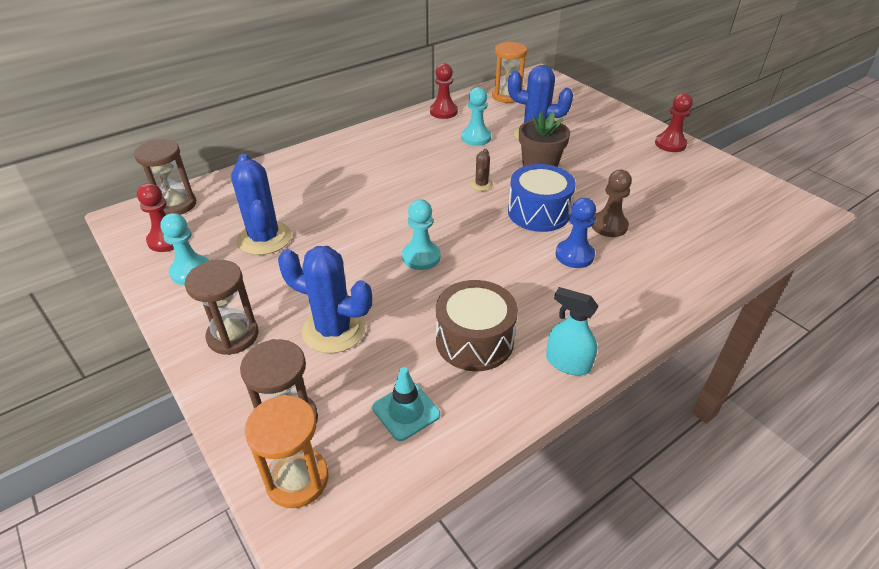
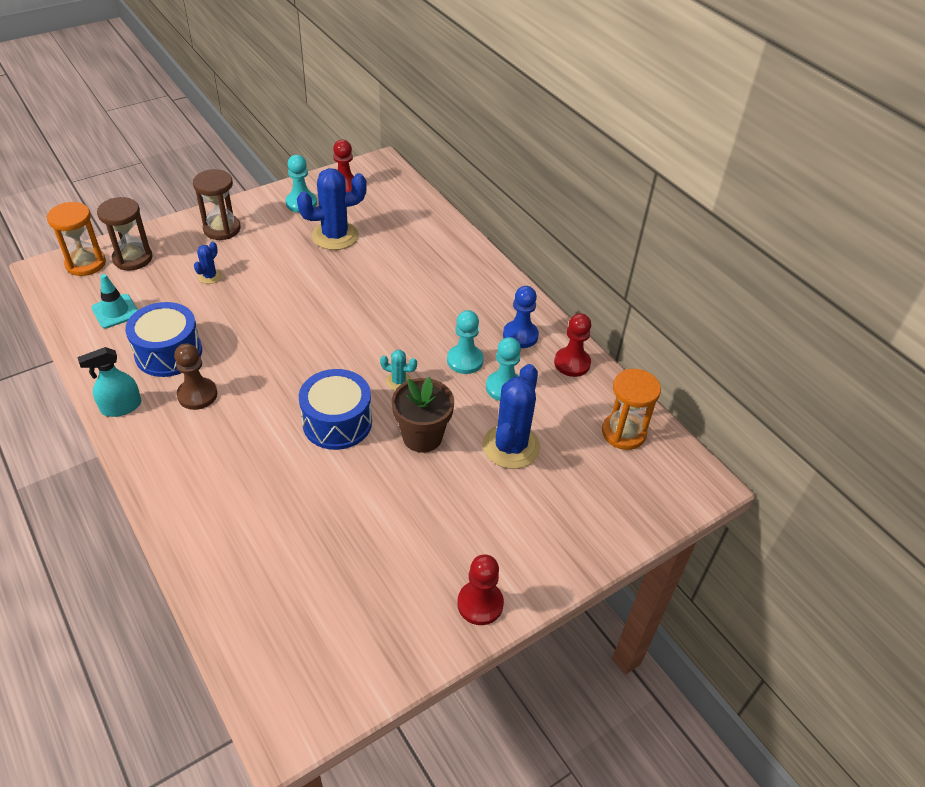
camera: 90 degrees right, 5 degrees up
(176, 205) = (394, 186): brown hourglass -> none
(334, 330) = (210, 276): blue cactus -> blue cactus, size x0.47
(421, 257) = (285, 328): turquoise pawn -> turquoise pawn (465, 360)
(474, 340) = (168, 353): brown drum -> blue drum
(481, 185) = (398, 381): brown cactus -> turquoise cactus
(568, 363) = (121, 407): turquoise spray bottle -> turquoise spray bottle turned 150 degrees counterclockwise
(574, 255) = (257, 439): blue pawn -> blue pawn (520, 335)
(609, 225) = (300, 480): brown pawn -> brown pawn (197, 395)

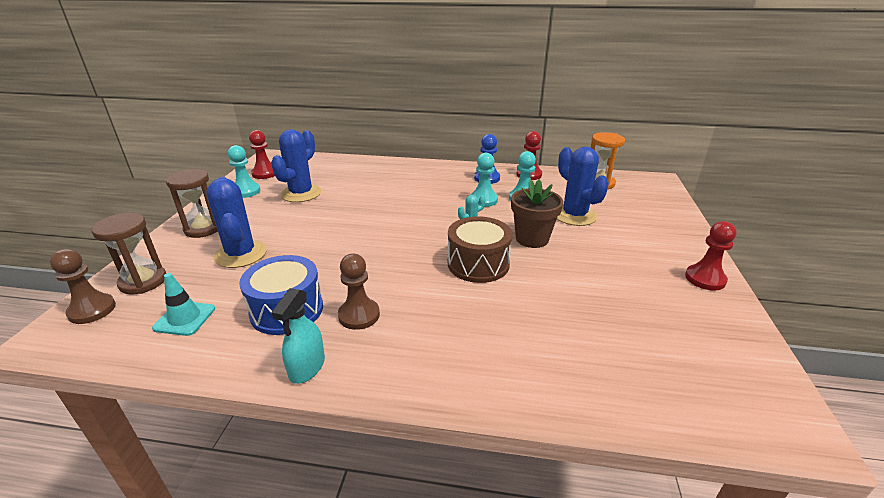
camera: 45 degrees left, 15 degrees down
(86, 264) = (92, 310): orange hourglass -> brown pawn
(210, 276) = (241, 254): blue cactus -> blue cactus, size x2.11
(337, 422) = (478, 264): blue drum -> brown drum

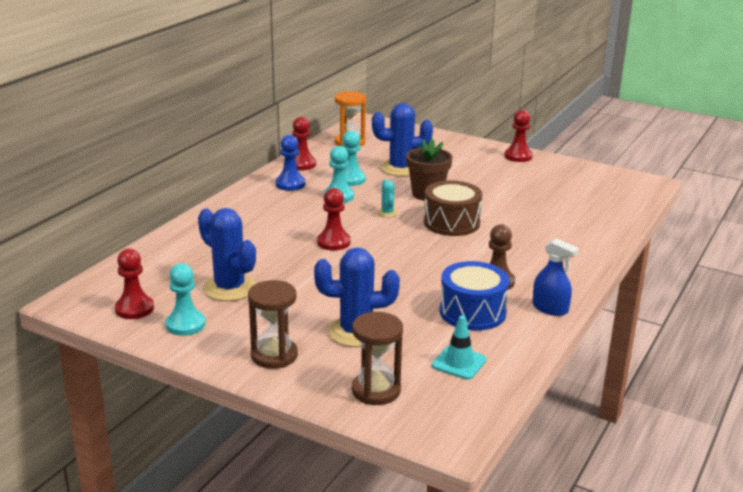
camera: 70 degrees left, 5 degrees down
(92, 310) = (415, 418): brown pawn -> none
(307, 367) = (550, 308): turquoise spray bottle -> blue spray bottle
(395, 215) = (333, 242): none -> red pawn

